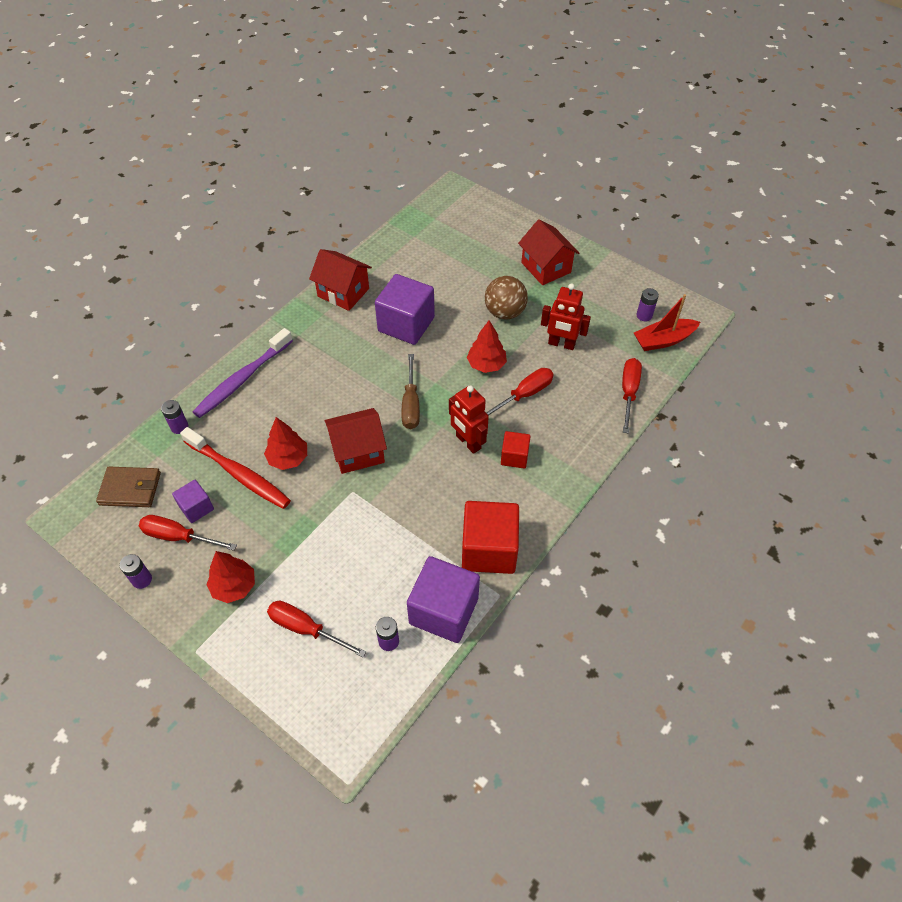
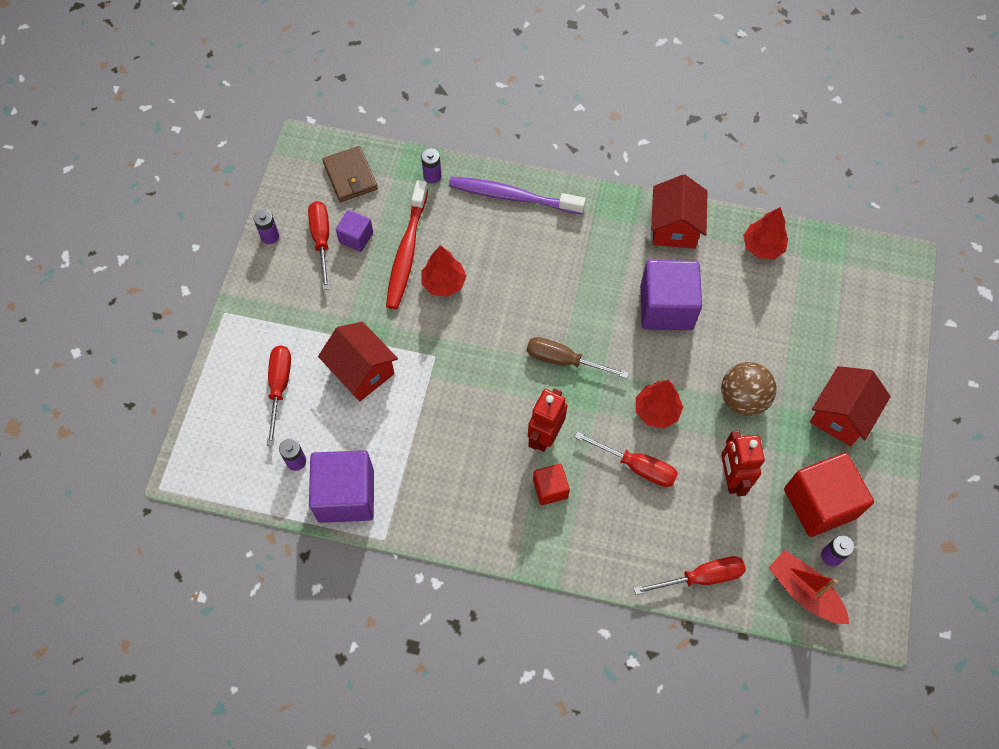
camera: 65 degrees right, 10 degrees up
(234, 586) = (294, 309): red tree -> red tree (762, 247)
(358, 452) = (481, 339): red house -> red house (362, 371)
(411, 404) = (564, 360): brown screwdriver -> brown screwdriver turned 45 degrees clockwise
(489, 549) = (429, 509): red cube -> red cube (819, 503)

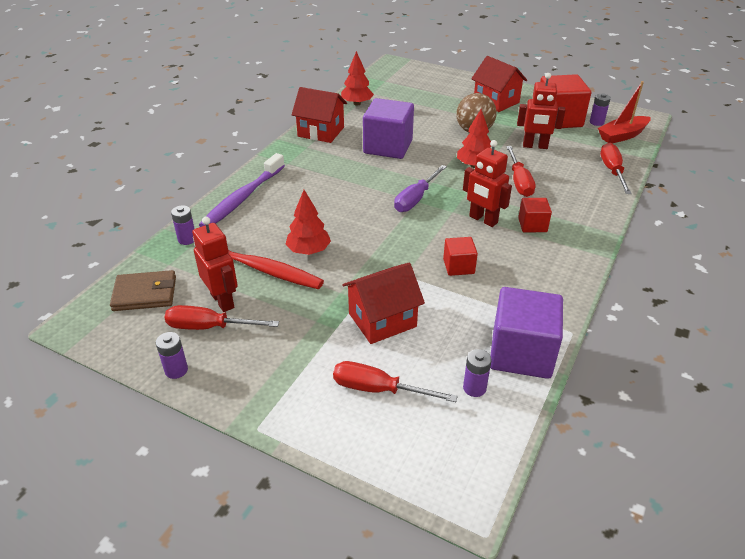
camera: 75 degrees left, 25 degrees down
(356, 237) = (223, 300): purple cube -> red robot
(456, 423) = (458, 266): none -> red cube
(564, 360) = (416, 199): brown screwdriver -> purple screwdriver
(636, 466) = (519, 182): red screwdriver -> red screwdriver turned 135 degrees clockwise

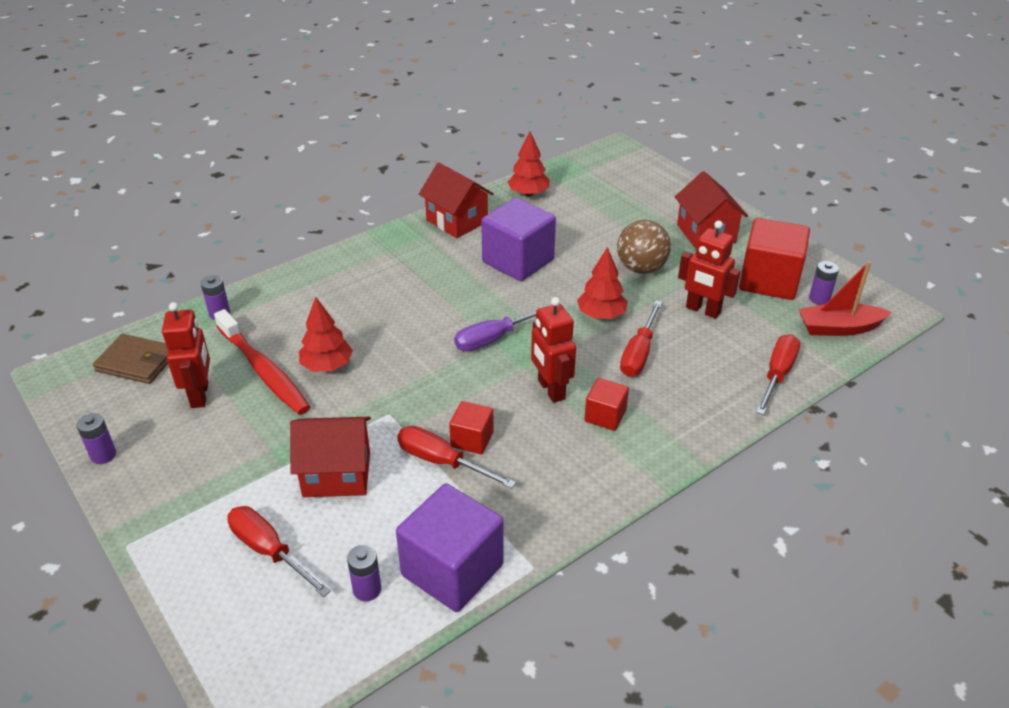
camera: 25 degrees right, 0 degrees up
(209, 327) = (166, 420): red screwdriver -> red screwdriver (442, 462)
(242, 198) = (309, 281): purple toothbrush -> none

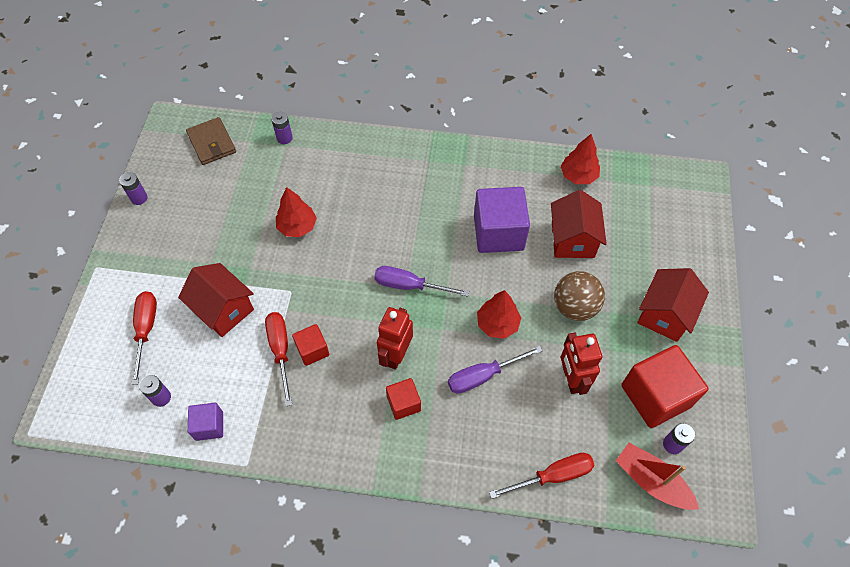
camera: 45 degrees right, 20 degrees up
(200, 395) = (217, 194): red robot -> none
(264, 370) = (263, 202): red toothbrush -> none
(452, 570) = (209, 426): purple cube -> purple cube, size x0.52
(457, 221) = (500, 165): red house -> red house (572, 239)
(639, 353) = (483, 376): red screwdriver -> purple screwdriver

